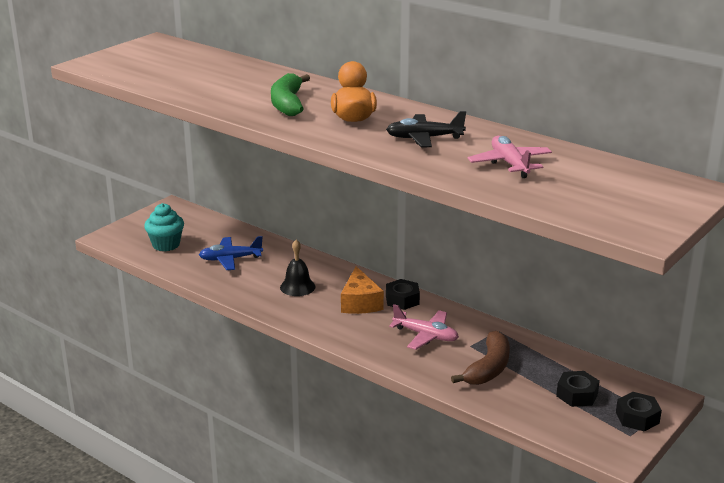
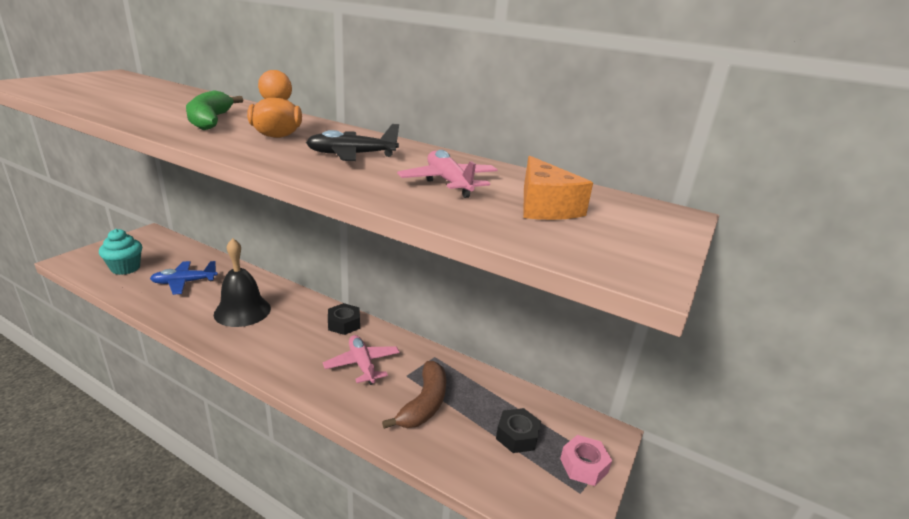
camera: 10 degrees left, 0 degrees up
(297, 287) = (242, 311): black bell -> black bell, size x1.55
(360, 302) = (301, 327): orange cheese -> orange cheese (545, 206)
(426, 336) = (362, 364): pink plane -> pink plane turned 135 degrees counterclockwise
(637, 417) = (584, 465): black nut -> pink nut

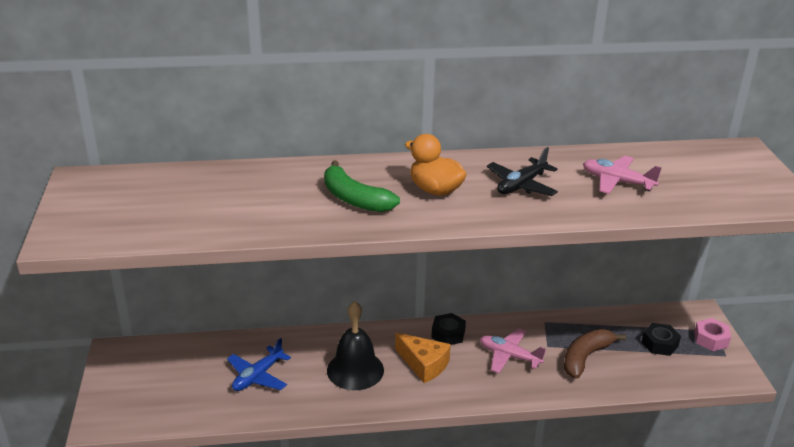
camera: 35 degrees left, 5 degrees up
(125, 268) = (174, 396): turquoise cupcake -> none
(424, 404) = (585, 357): brown banana -> brown banana turned 120 degrees counterclockwise
(545, 206) = (690, 176): orange cheese -> orange cheese (424, 364)

